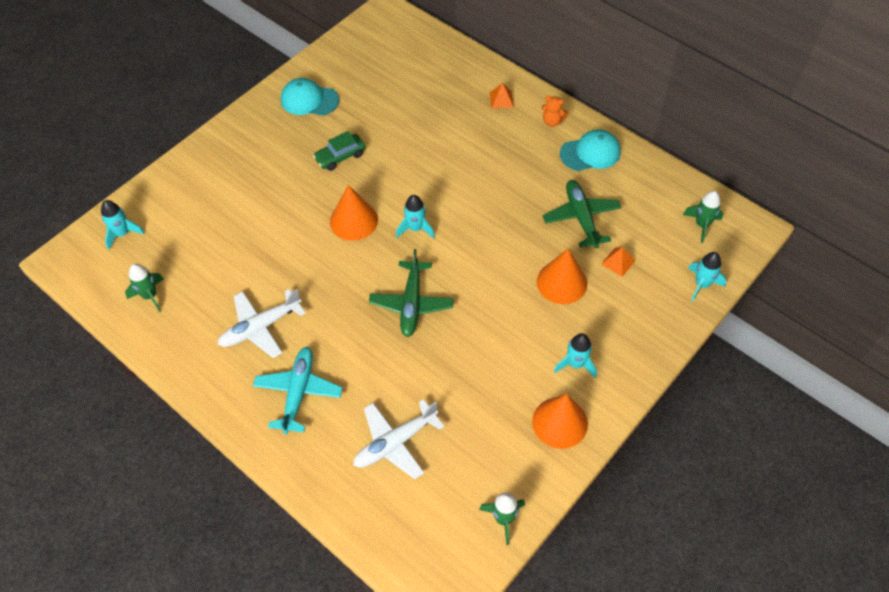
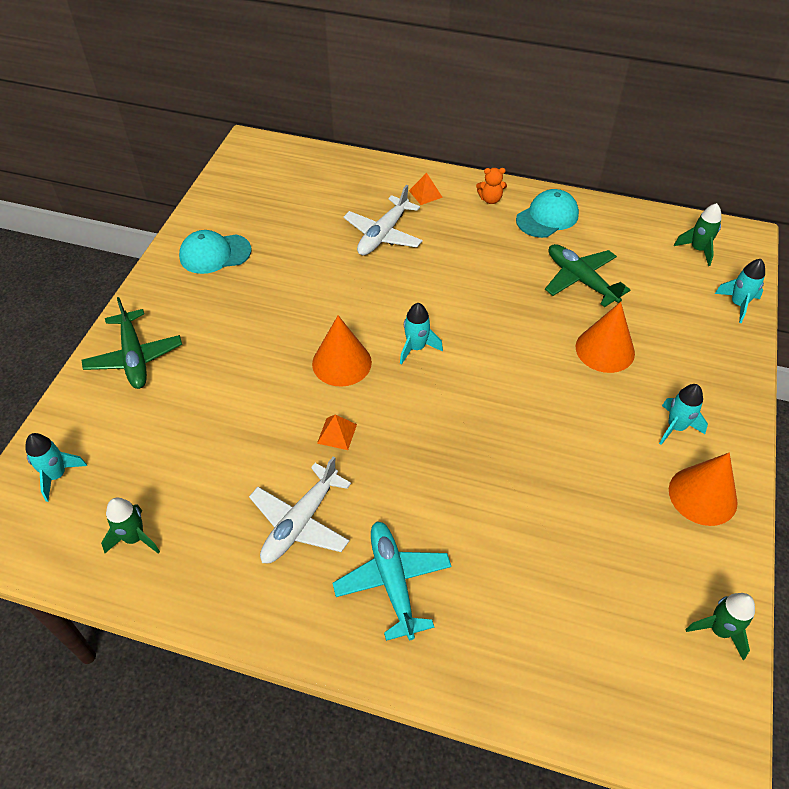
camera: 25 degrees left, 5 degrees down
(340, 156) = (285, 301): green car -> none
(395, 443) = (543, 594): white plane -> white plane (383, 235)
(411, 304) = (462, 429): green plane -> green plane (134, 357)
(618, 262) = (645, 310): orange pyramid -> orange pyramid (337, 433)

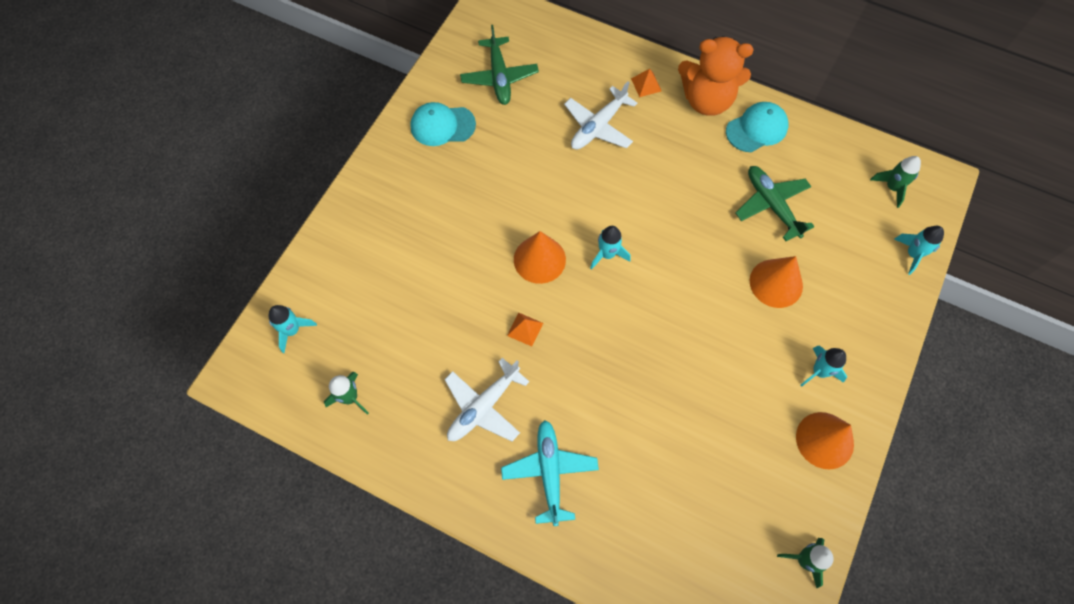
camera: 10 degrees right, 15 degrees up
(134, 357) = (363, 225): green plane -> green plane (499, 77)
(490, 199) = (706, 100): orange teddy bear -> orange teddy bear, size x2.39

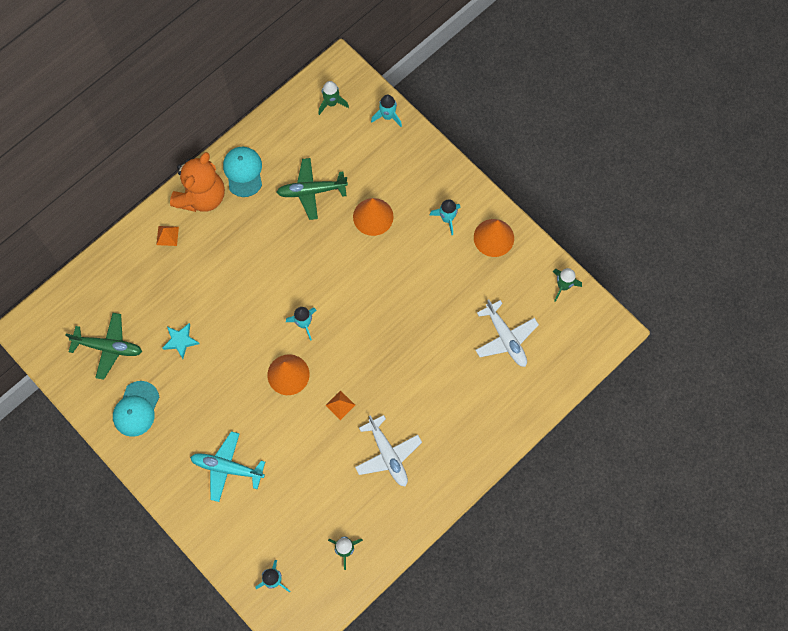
camera: 70 degrees left, 5 degrees up
(534, 139) = (180, 341): none -> turquoise star
(549, 472) = (450, 425): turquoise plane -> turquoise plane (227, 468)
(598, 126) = (190, 287): white plane -> white plane (505, 338)

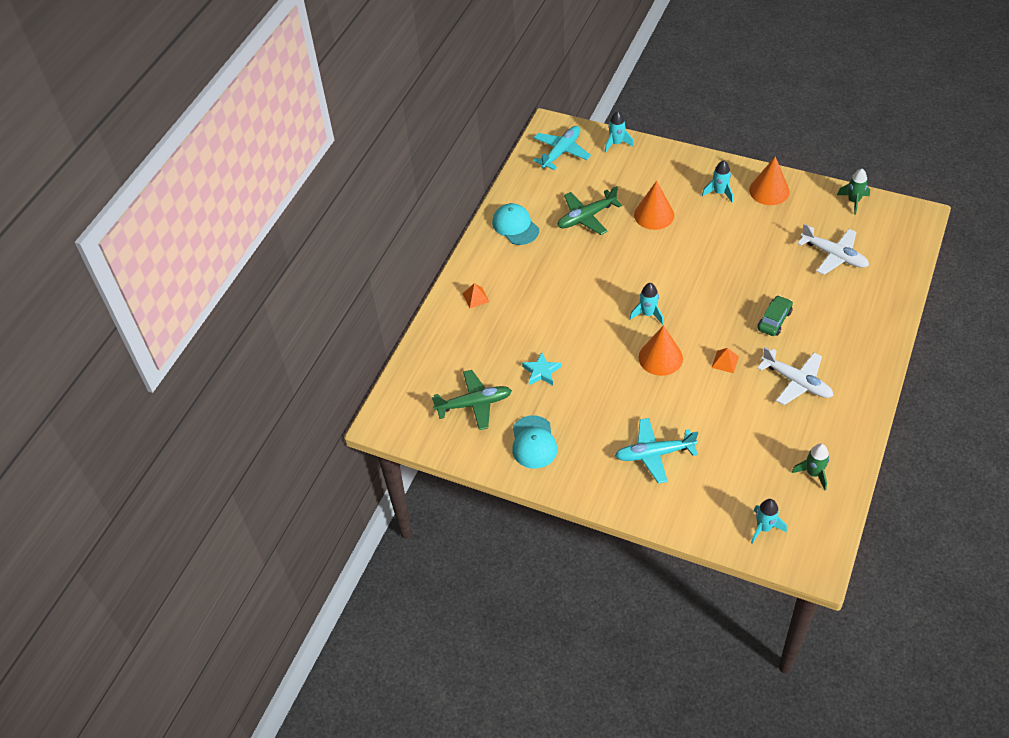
camera: 20 degrees left, 20 degrees down
(202, 196) = (489, 257): orange teddy bear -> none
(331, 103) = (561, 152): green rocket -> turquoise plane
(408, 382) = (774, 320): none -> green car

